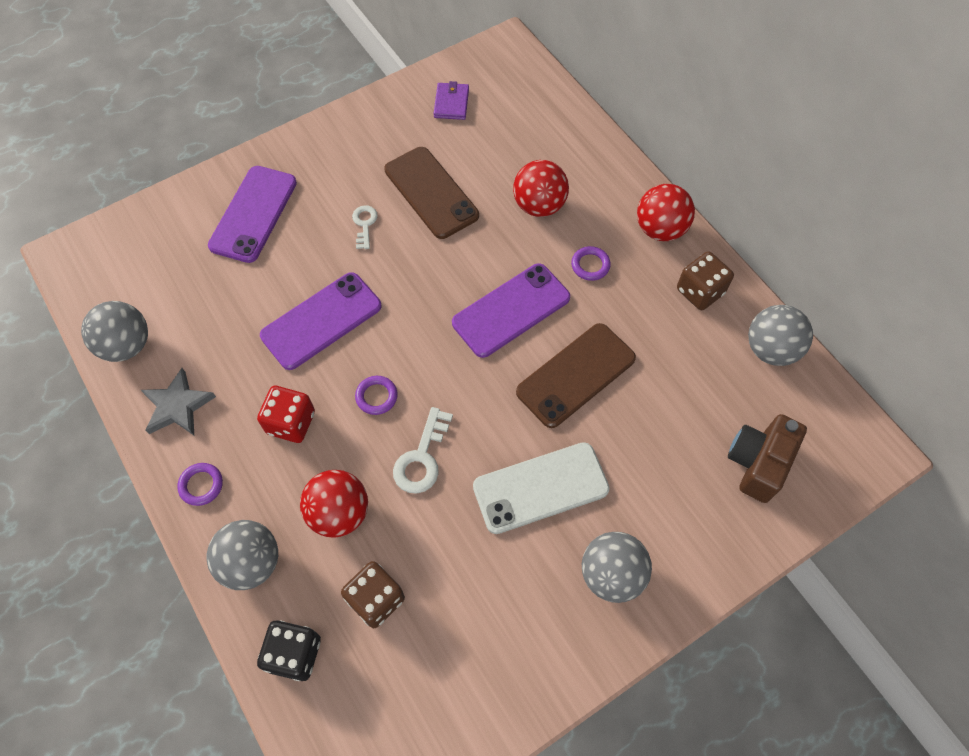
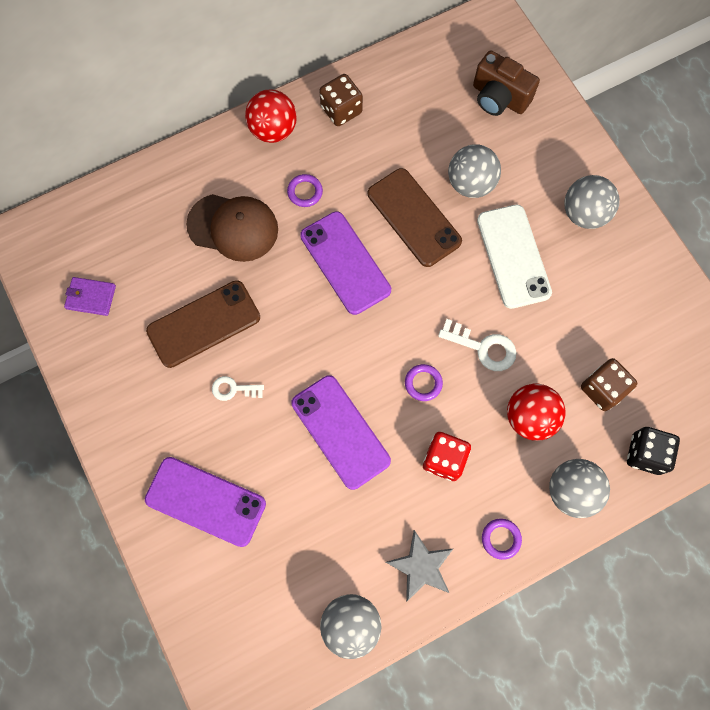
camera: 85 degrees left, 10 degrees up
(539, 205) = (233, 227): red ball -> brown cap
(770, 349) = (401, 69): grey ball -> grey ball (470, 183)

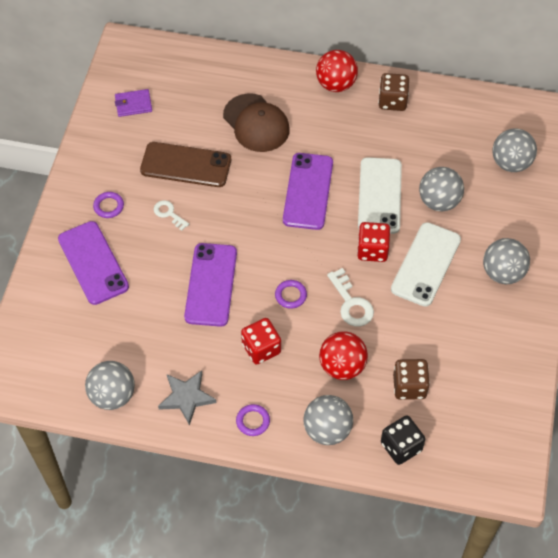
camera: 40 degrees right, 15 degrees down
(91, 297) = (133, 104): purple wallet -> purple wallet turned 60 degrees counterclockwise
(305, 192) = (321, 133): purple ring -> purple ring (109, 206)
(413, 217) = (379, 195): brown phone -> white phone
(455, 278) = (372, 250): none -> red dice
(499, 98) = (511, 163): brown camera -> grey ball

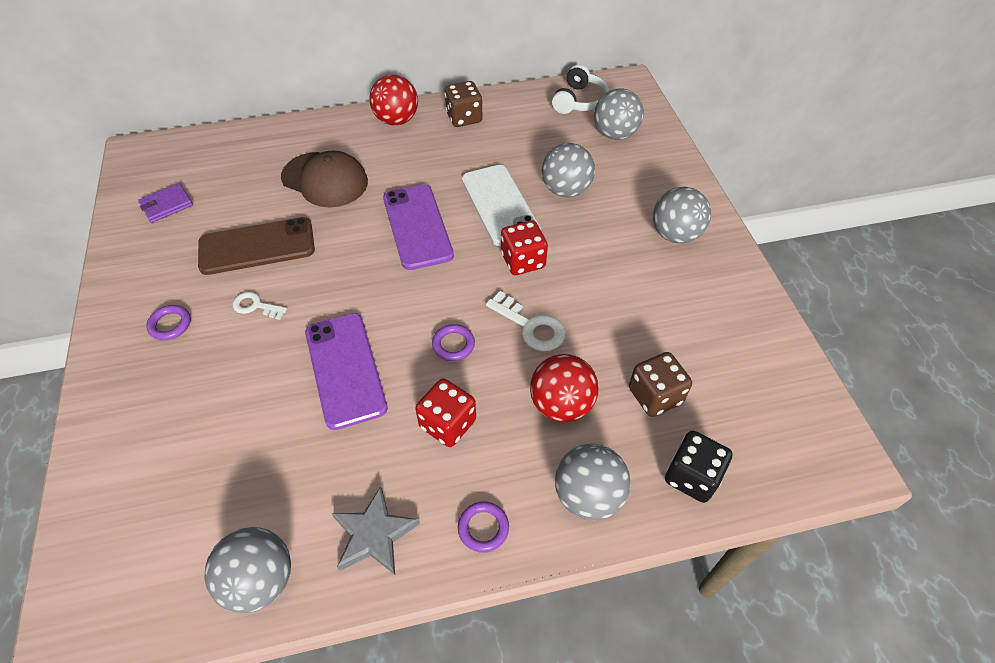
camera: 25 degrees left, 5 degrees down
(93, 263) = (169, 402): purple phone -> none
(425, 264) = (589, 255): white phone -> none
(500, 118) = (579, 101): none -> white headphones

